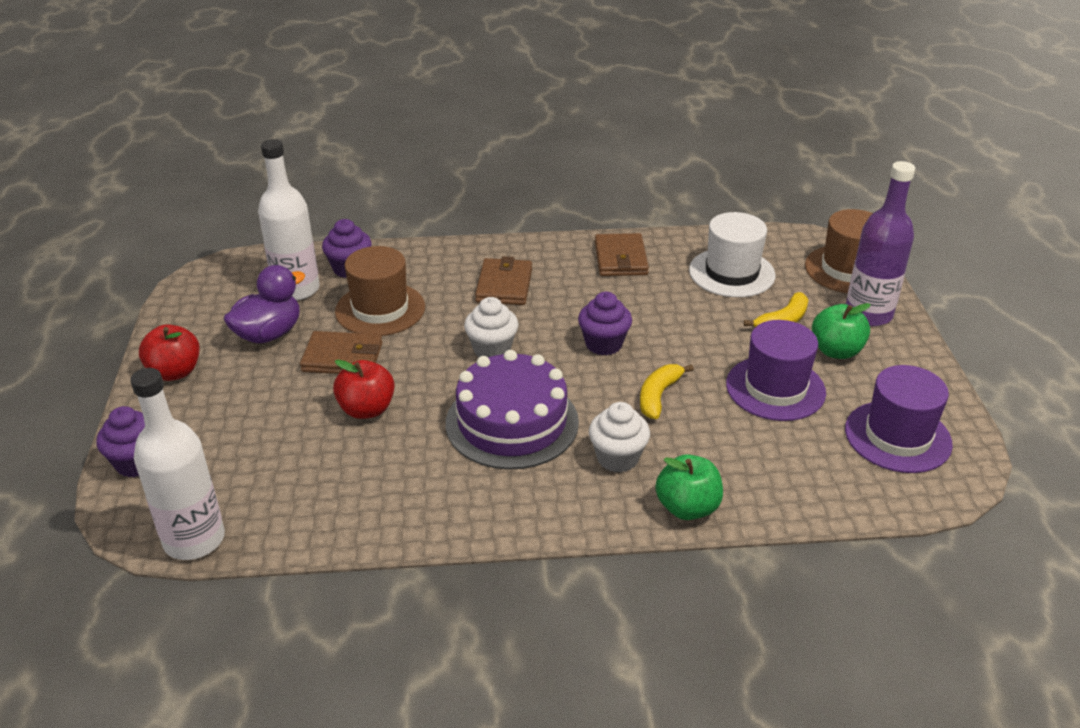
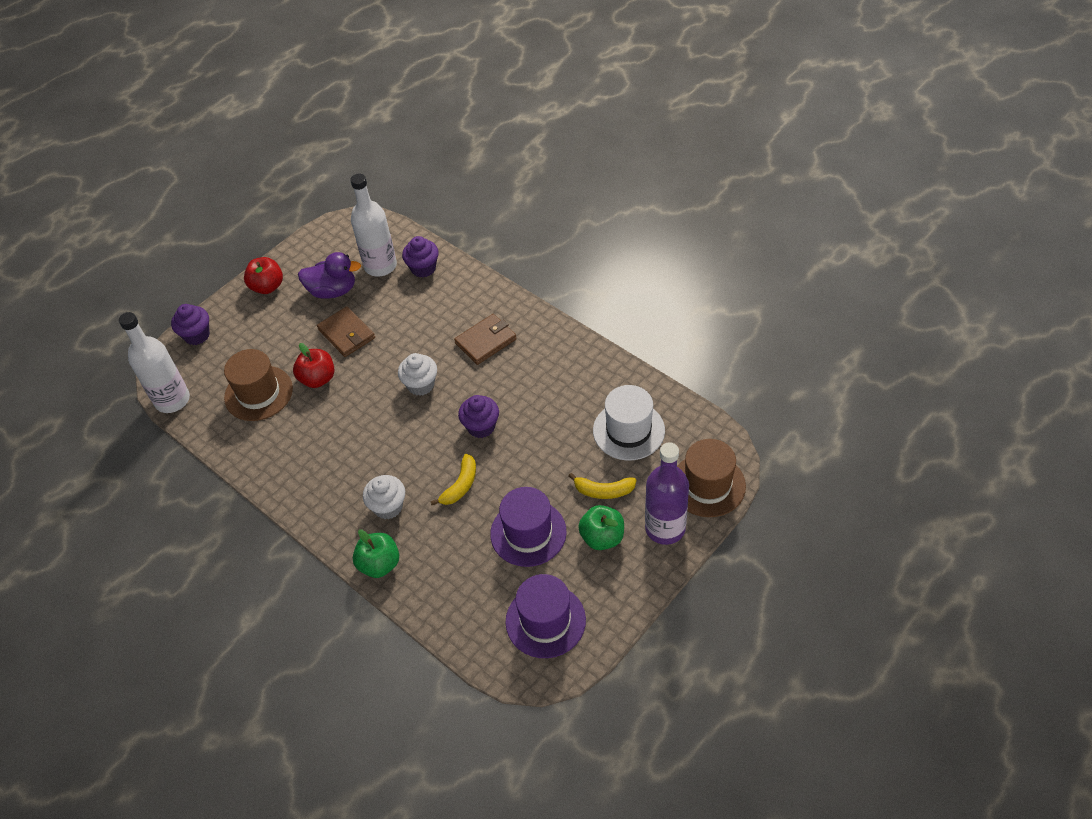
camera: 50 degrees right, 15 degrees up
(380, 309) = (402, 312): brown hat -> brown hat (258, 393)
(512, 422) = (370, 442): purple cake -> none
(620, 258) = (578, 368): brown wallet -> none
(658, 396) = (460, 485): yellow banana -> yellow banana turned 135 degrees clockwise

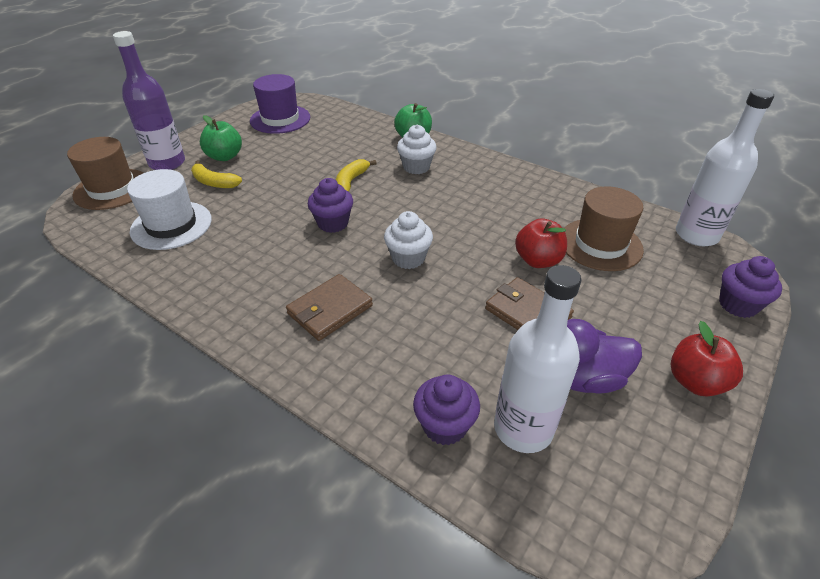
camera: 170 degrees right, 10 degrees down
(528, 533) = (289, 157): purple hat -> none
(603, 491) = (214, 182): yellow banana -> yellow banana turned 150 degrees counterclockwise

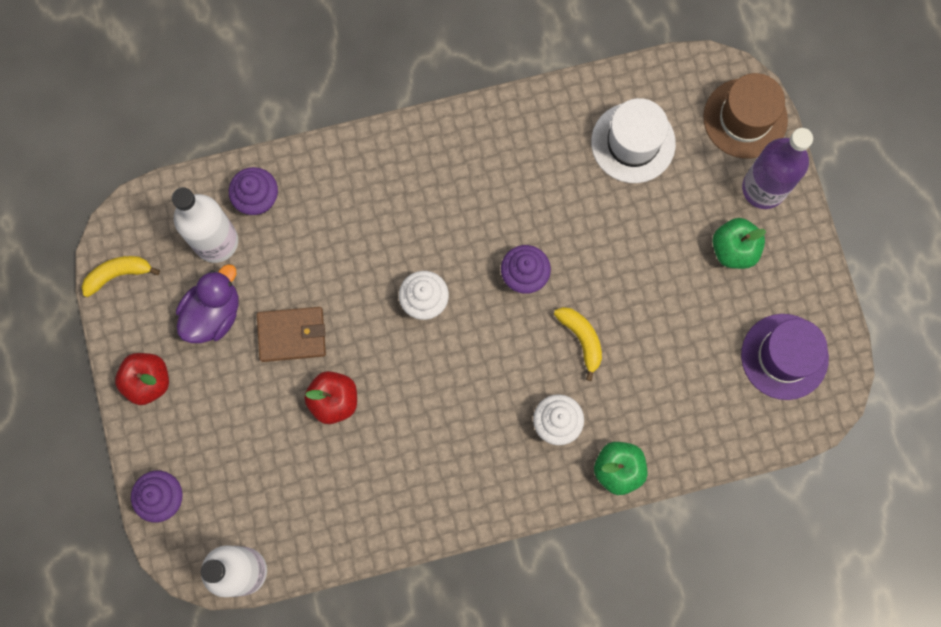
camera: 130 degrees right, 35 degrees up
(214, 182) = (684, 213): yellow banana -> yellow banana (118, 274)
(330, 309) = (416, 201): brown wallet -> none
(600, 244) = (306, 473): brown hat -> none

